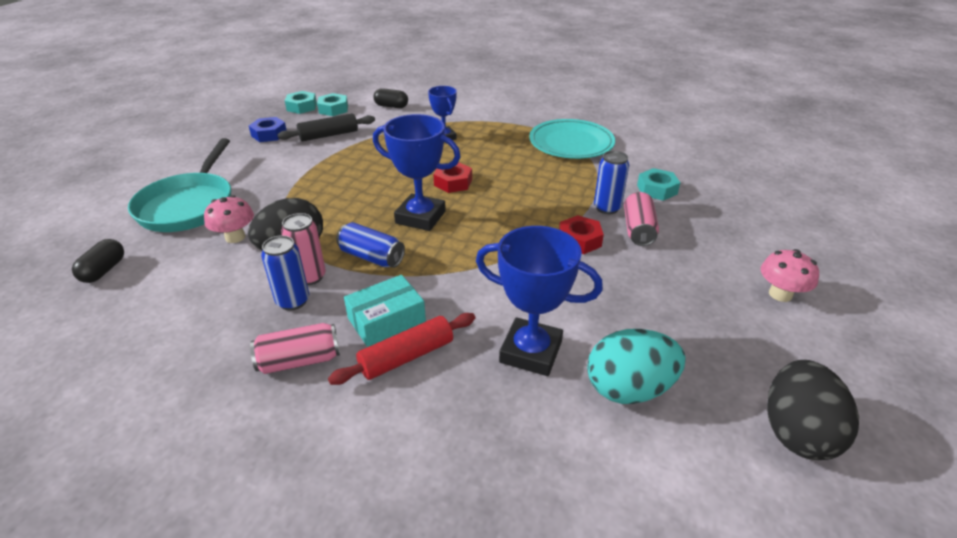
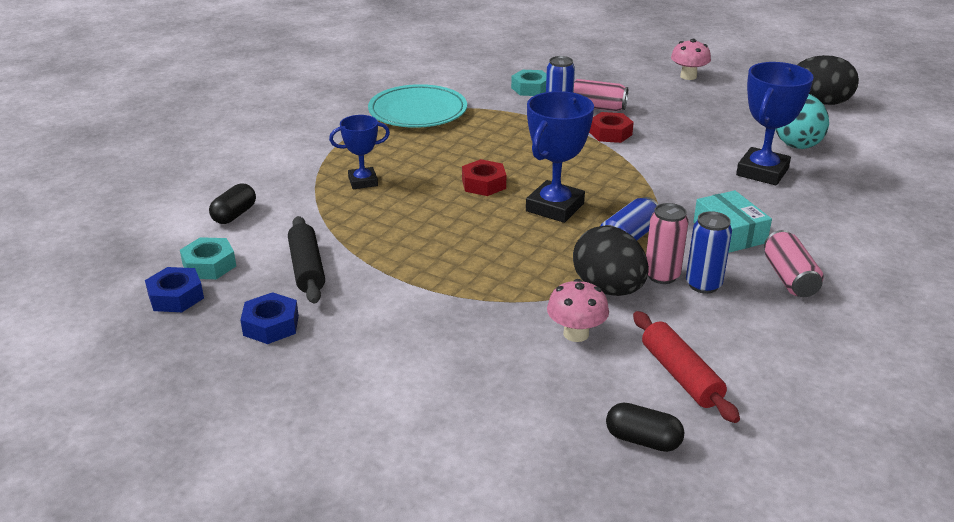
camera: 80 degrees left, 5 degrees down
(189, 205) = (483, 384): turquoise pan -> none
(302, 107) = (176, 296): turquoise nut -> blue nut
(407, 357) = (776, 224): red rolling pin -> red rolling pin (681, 375)

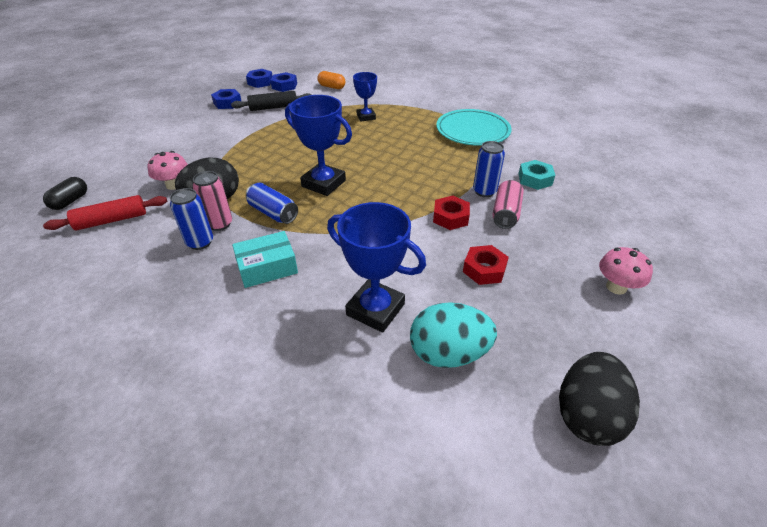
camera: 90 degrees right, 10 degrees up
(209, 265) = (284, 86): turquoise nut -> blue nut
(234, 215) = (331, 87): black capsule -> orange capsule
(484, 184) = (360, 156): red nut -> red nut (484, 269)
(789, 278) = (189, 292): pink can -> none

